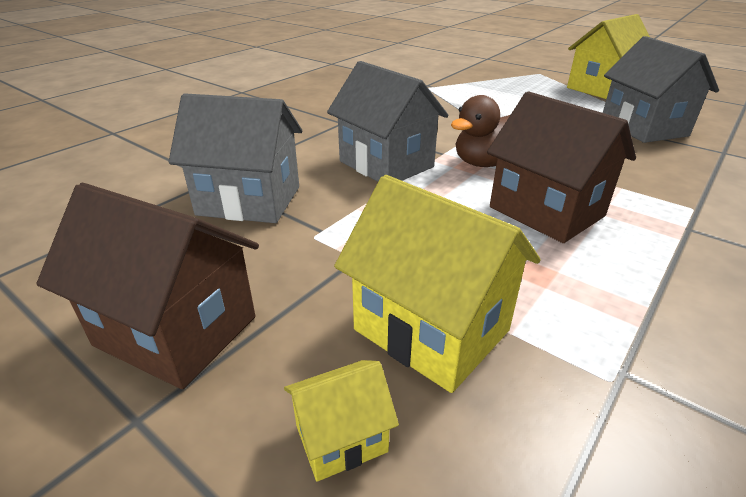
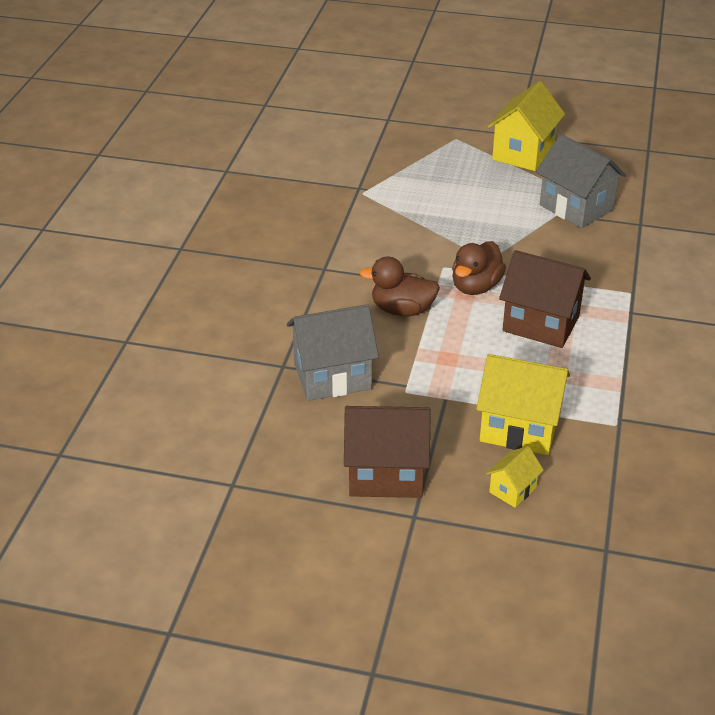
camera: 25 degrees left, 5 degrees up
(386, 164) = (402, 310): grey house -> brown duck

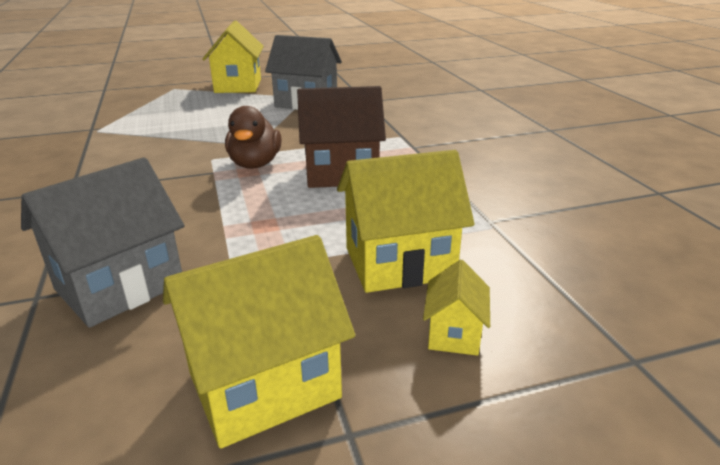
camera: 30 degrees left, 10 degrees down
(386, 474) = (264, 385): brown house -> yellow house
(402, 310) = (184, 199): brown duck -> none

